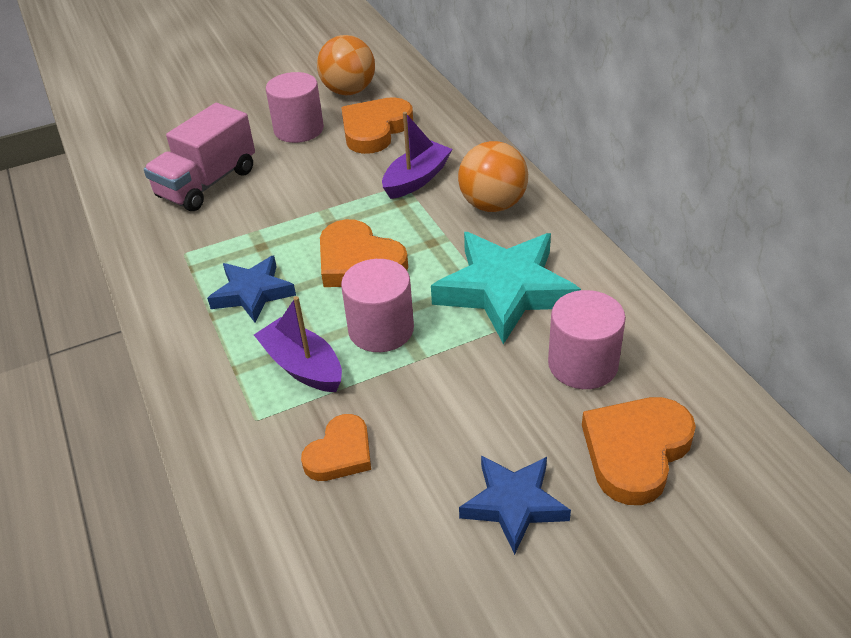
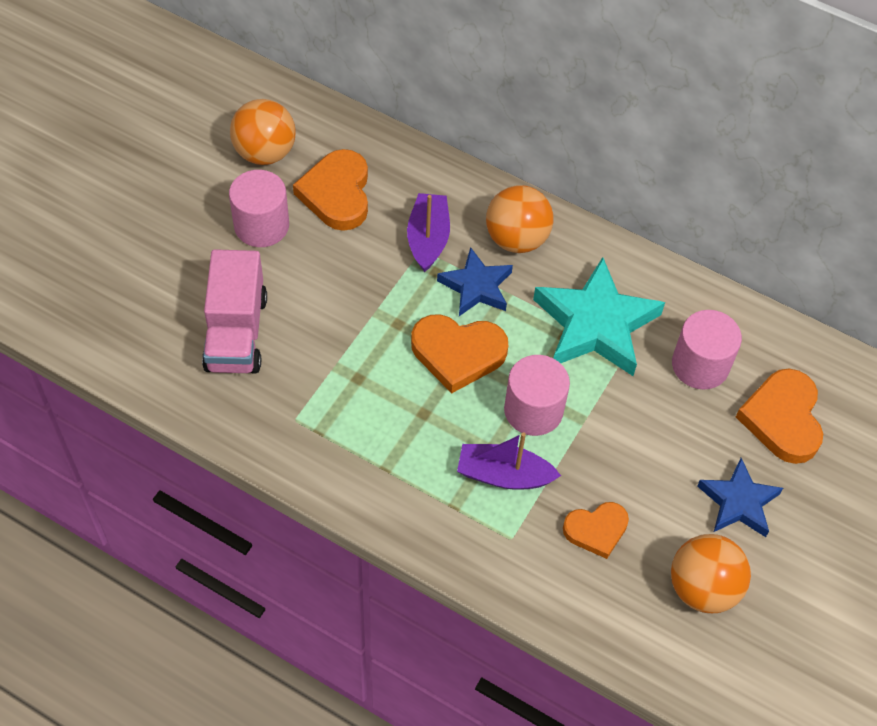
camera: 40 degrees left, 15 degrees up
(252, 293) = (398, 429): blue star -> blue star (476, 287)
(340, 453) = (596, 530): orange heart -> orange heart turned 75 degrees clockwise
(396, 566) = (702, 588): none -> orange ball

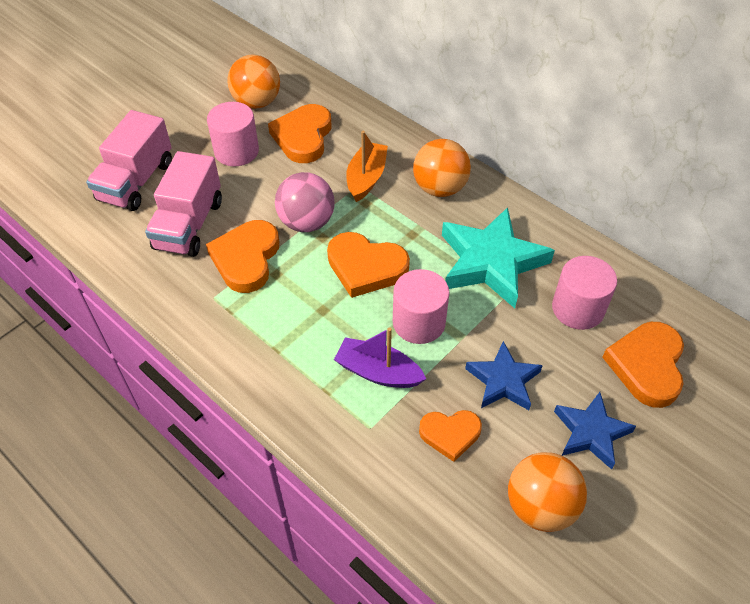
camera: 15 degrees right, 5 degrees down
(152, 285) = (136, 181): none -> pink truck
(318, 365) = (246, 259): none -> orange heart
(374, 307) = (306, 222): none -> pink ball
(428, 239) = (366, 178): purple boat -> orange boat
(476, 287) = (396, 219): blue star -> blue star (503, 381)

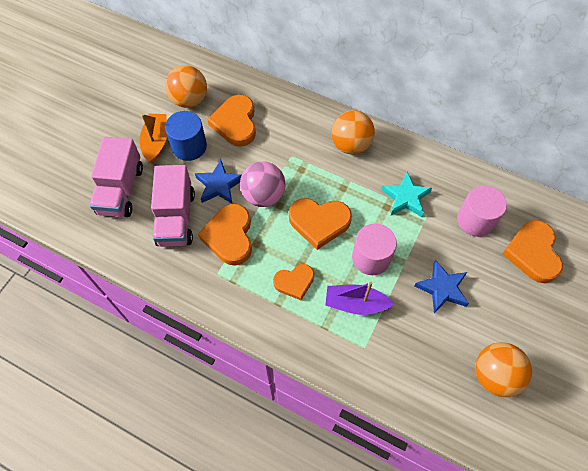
camera: 15 degrees left, 10 degrees up
(236, 151) = (189, 146): pink cylinder -> blue cylinder
(366, 178) = (295, 148): orange boat -> orange boat (156, 142)
(450, 434) = (419, 338): orange heart -> orange heart (294, 282)
(491, 262) = (405, 197): turquoise star -> turquoise star, size x0.60
(591, 432) = (511, 312): blue star -> blue star (219, 185)

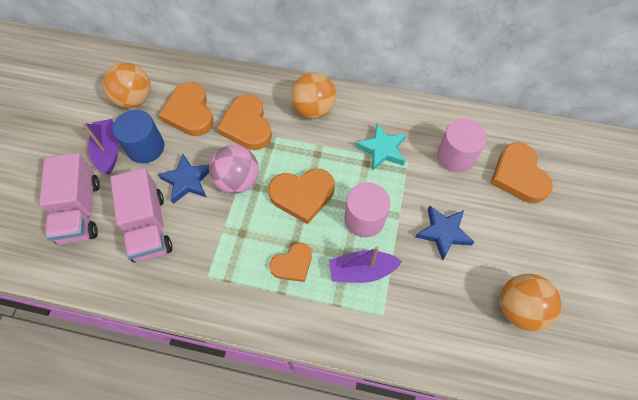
camera: 15 degrees left, 0 degrees up
(156, 142) = (108, 150): orange boat -> purple boat
(229, 236) = (212, 232): orange heart -> orange heart (247, 126)

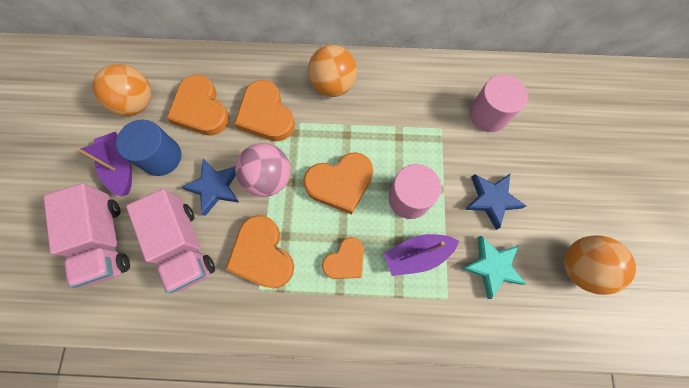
camera: 10 degrees left, 10 degrees up
(382, 149) = (413, 119): turquoise star -> turquoise star (492, 266)
(518, 176) = (554, 126): orange heart -> orange heart (262, 254)

